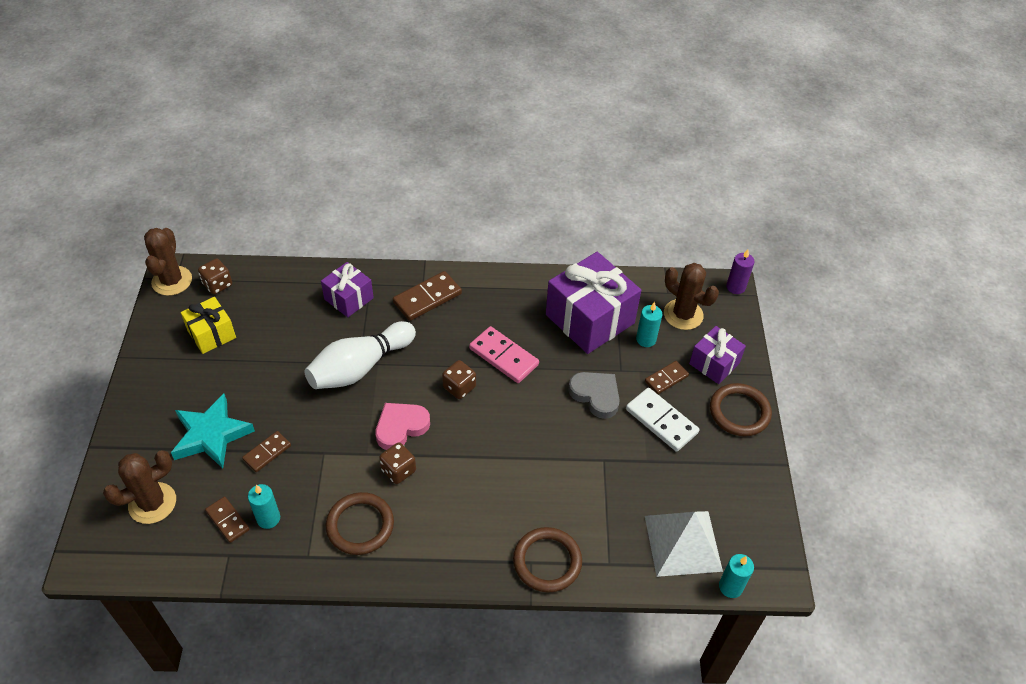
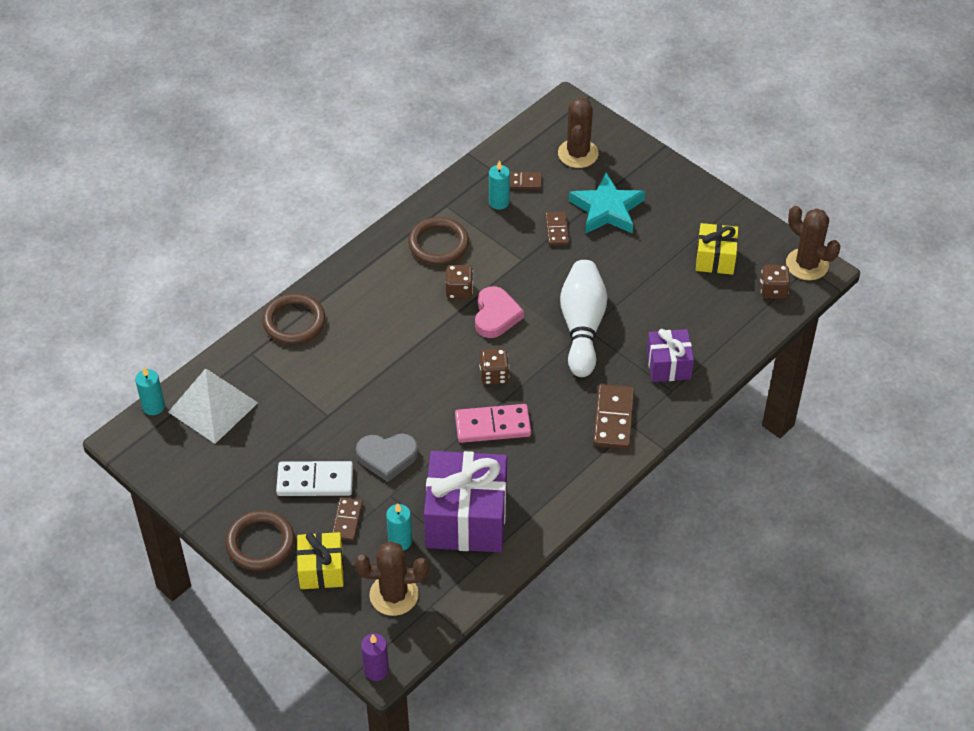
camera: 135 degrees right, 0 degrees up
(714, 363) = (321, 569): purple gift -> yellow gift

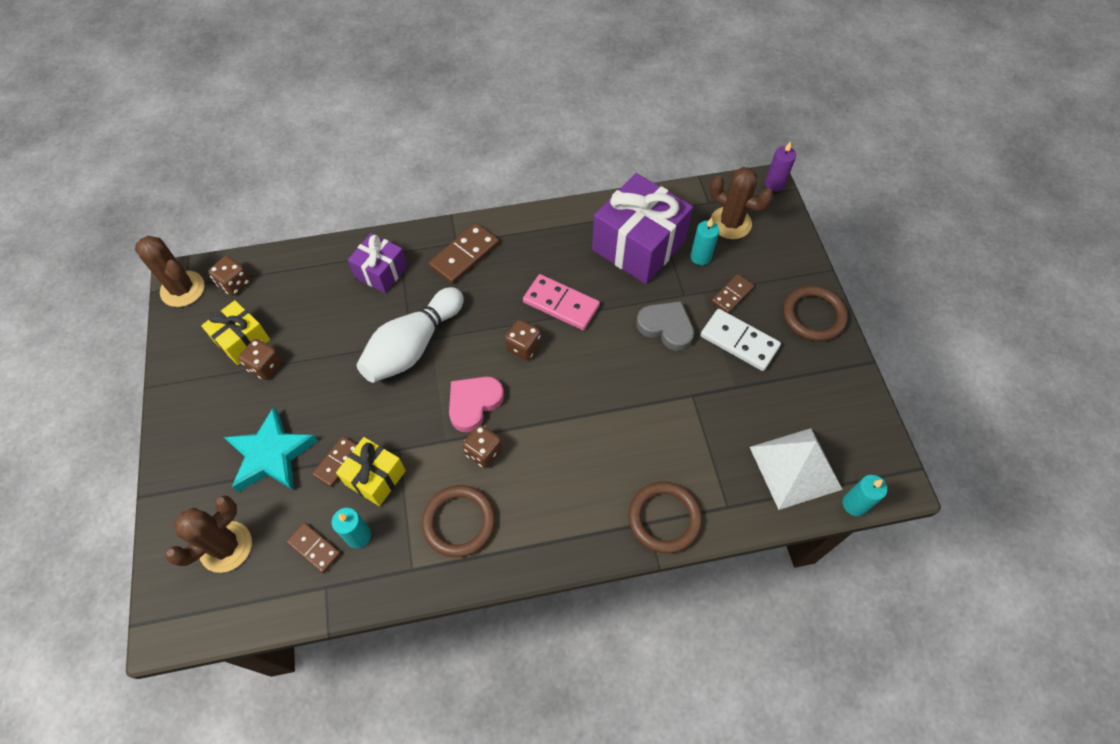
camera: 145 degrees left, 10 degrees up
(321, 569) = (775, 269): yellow gift -> yellow gift (375, 477)
(677, 253) = (265, 366): none -> brown dice
(807, 264) = (182, 289): brown cactus -> brown cactus turned 45 degrees counterclockwise

